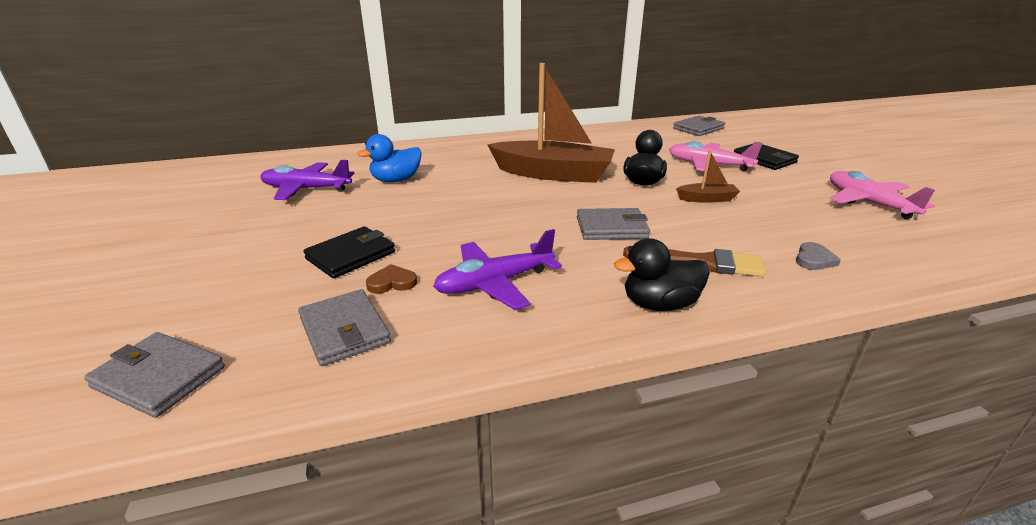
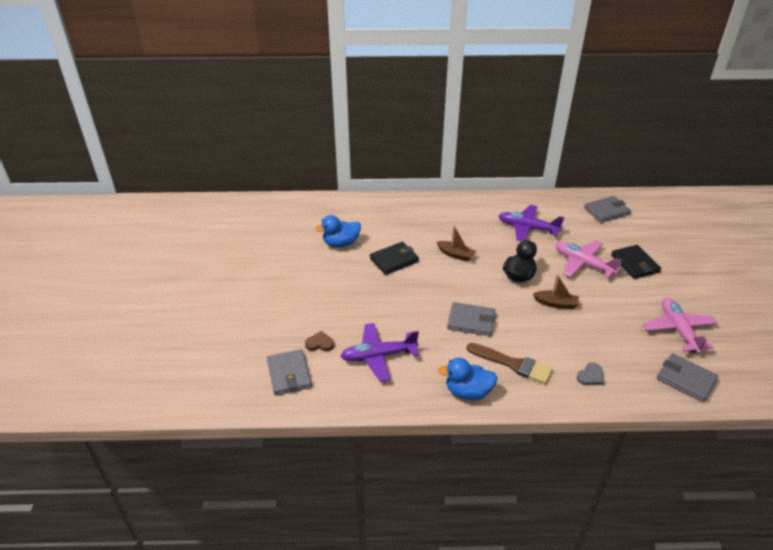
camera: 15 degrees right, 10 degrees up
(159, 377) = (200, 385): grey wallet -> grey wallet (685, 379)
(306, 189) = (279, 244): purple plane -> purple plane (527, 228)
(351, 255) = (300, 316): black wallet -> black wallet (394, 260)
(553, 174) = (456, 255): brown boat -> brown boat, size x0.43
(659, 304) = (468, 392): black duck -> blue duck

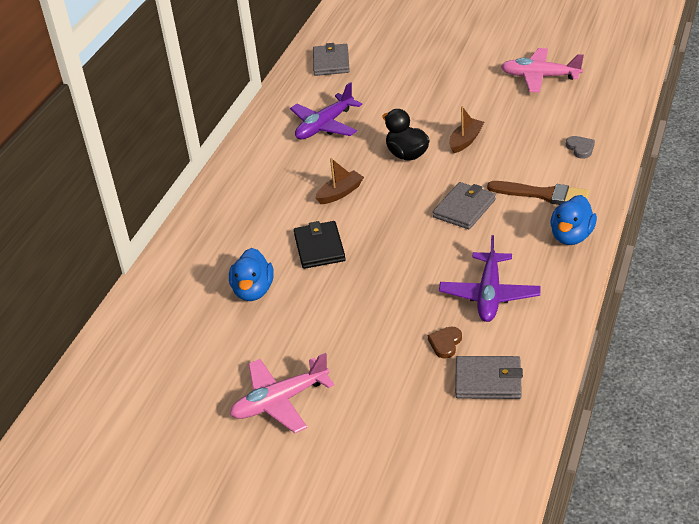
camera: 65 degrees left, 0 degrees up
(512, 364) = (543, 195): brown brush -> brown brush turned 60 degrees clockwise
(583, 264) = (411, 104): pink plane -> pink plane (280, 401)
(635, 264) = (431, 71): black wallet -> none
(685, 379) = (605, 94): grey wallet -> none

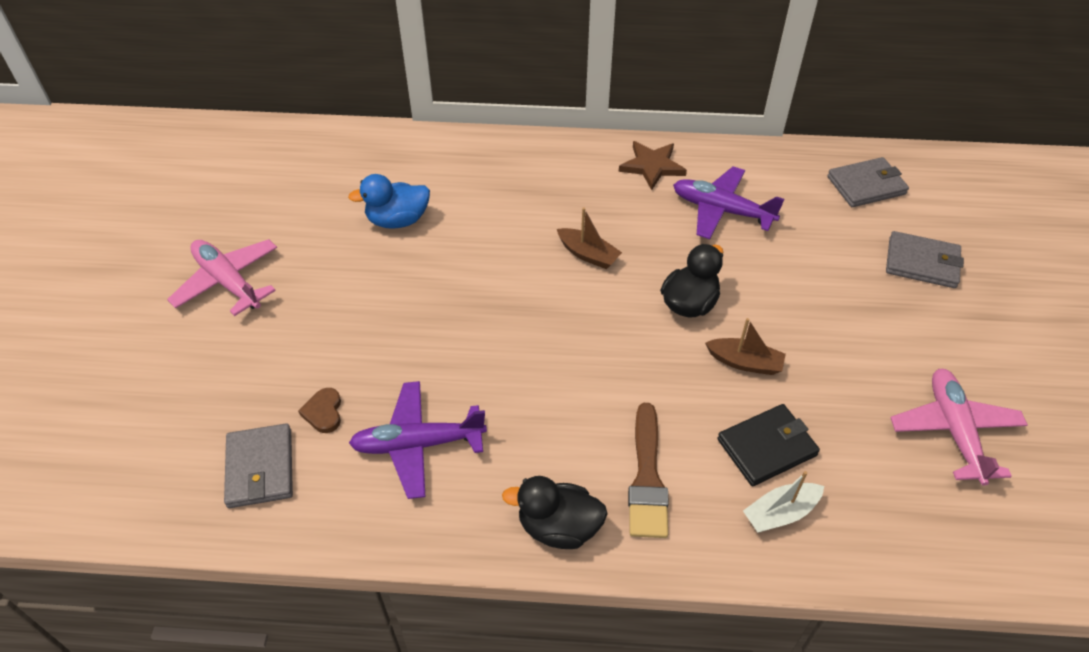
camera: 70 degrees right, 10 degrees up
(261, 149) = (652, 166): none -> brown star
(319, 247) = (481, 258): black wallet -> black wallet (767, 447)
(445, 343) = (323, 412): brown heart -> brown heart turned 105 degrees counterclockwise
(464, 208) = (590, 387): grey wallet -> grey wallet (922, 263)
(571, 236) = (558, 527): blue duck -> black duck
(580, 148) = (780, 513): grey heart -> white boat

